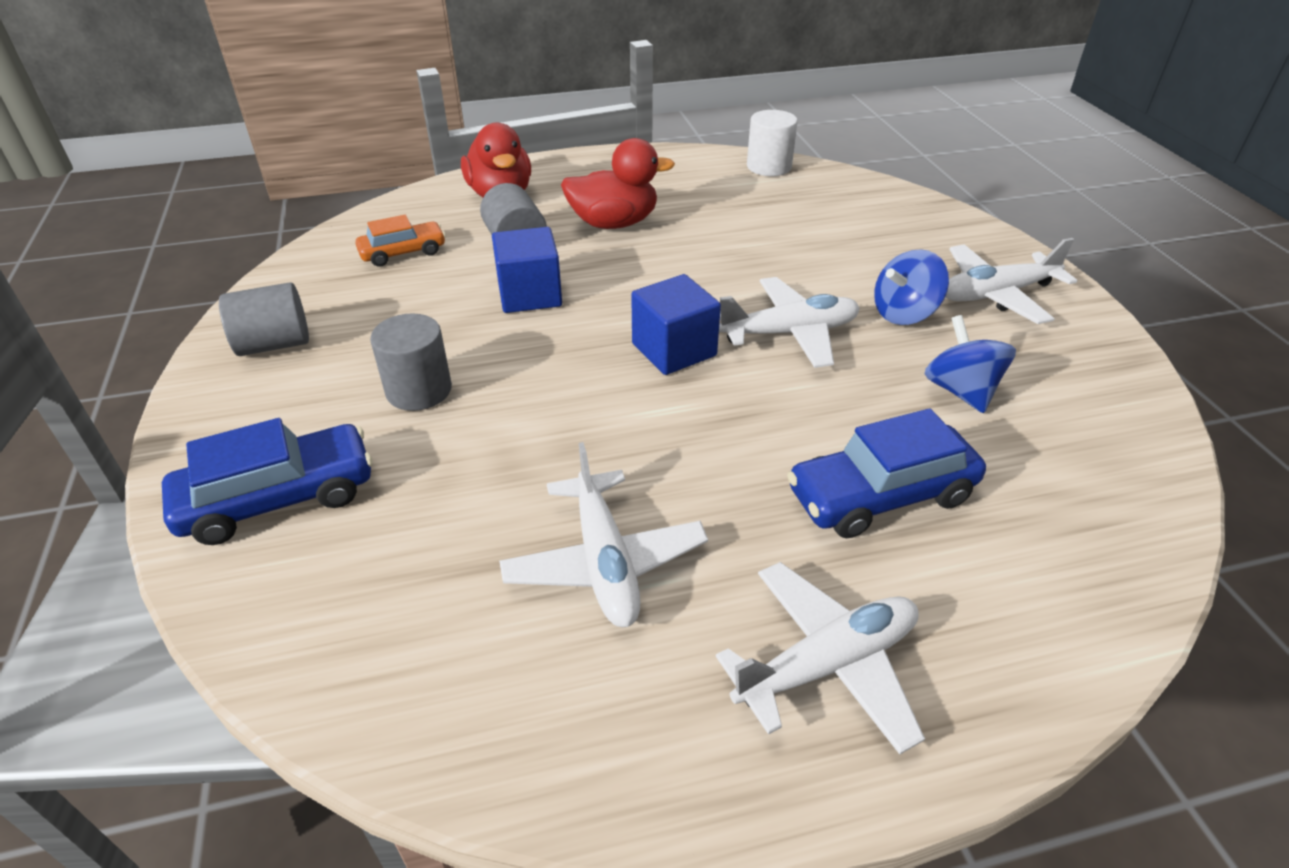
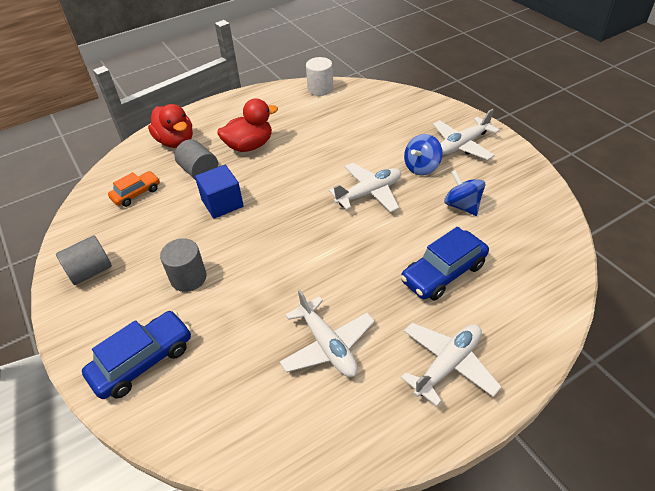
camera: 15 degrees left, 5 degrees up
(674, 350) = (314, 218): blue cube -> none

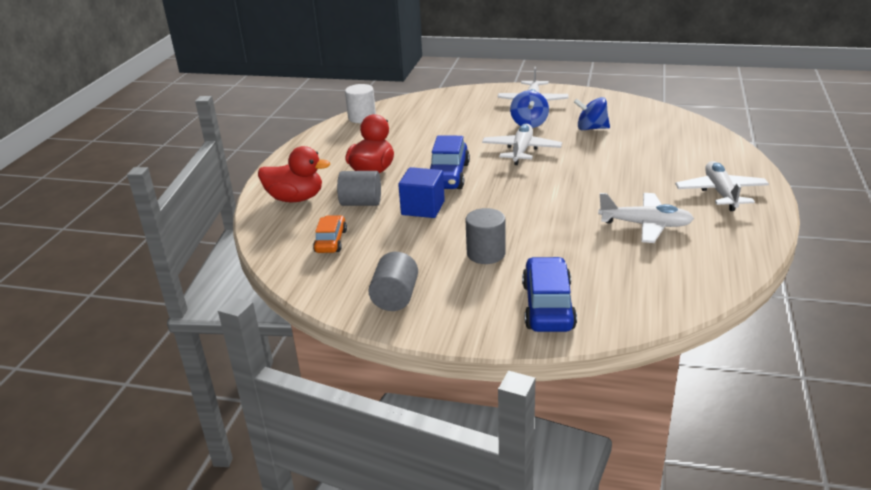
camera: 45 degrees left, 15 degrees down
(443, 273) = (642, 160): blue car -> blue car (448, 176)

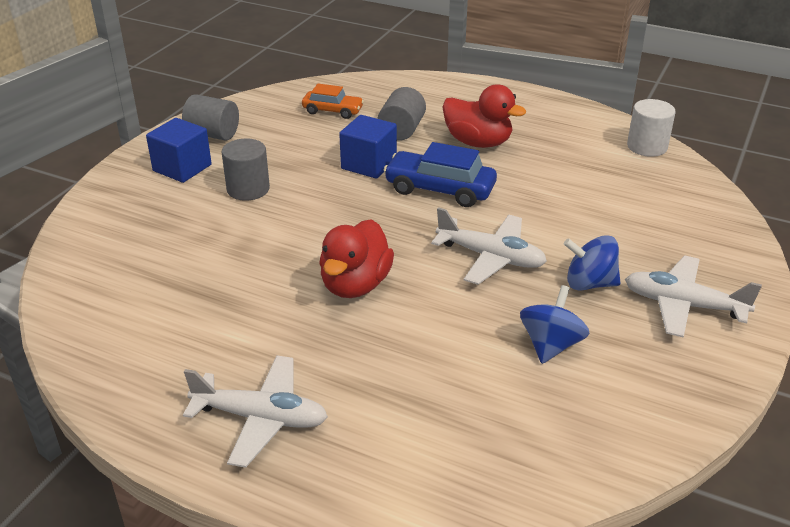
camera: 100 degrees right, 5 degrees up
(295, 198) = (432, 97): red duck -> red duck (355, 285)
(466, 298) = (182, 168): none -> blue cube
(548, 306) = (131, 208): blue car -> none
(645, 225) = (226, 314): white plane -> none

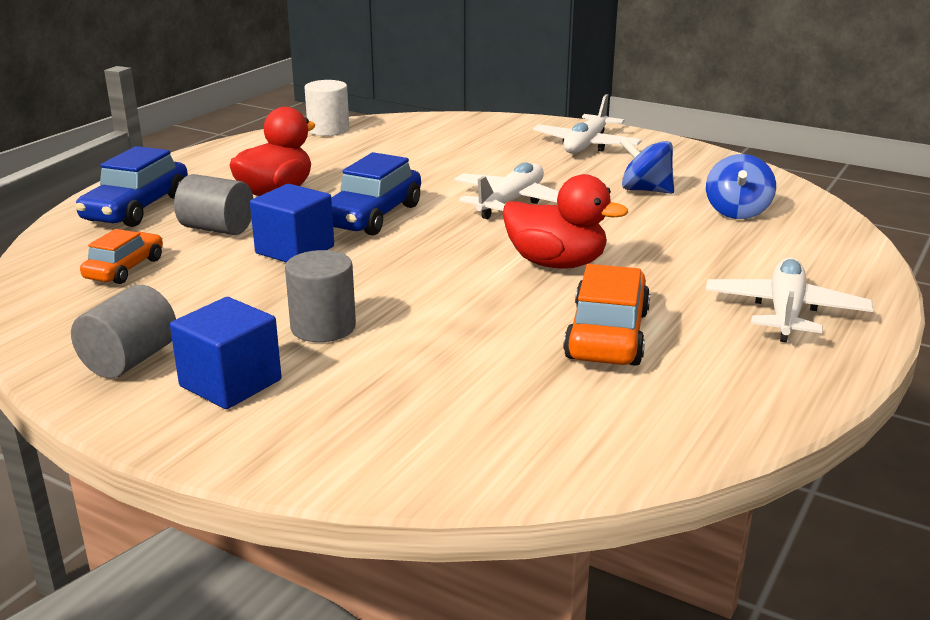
camera: 85 degrees left, 10 degrees down
(226, 310) = (607, 335): none -> orange car
(432, 97) = (137, 209): none -> blue car
(589, 283) = (555, 170): blue spinning top -> blue spinning top (737, 212)

